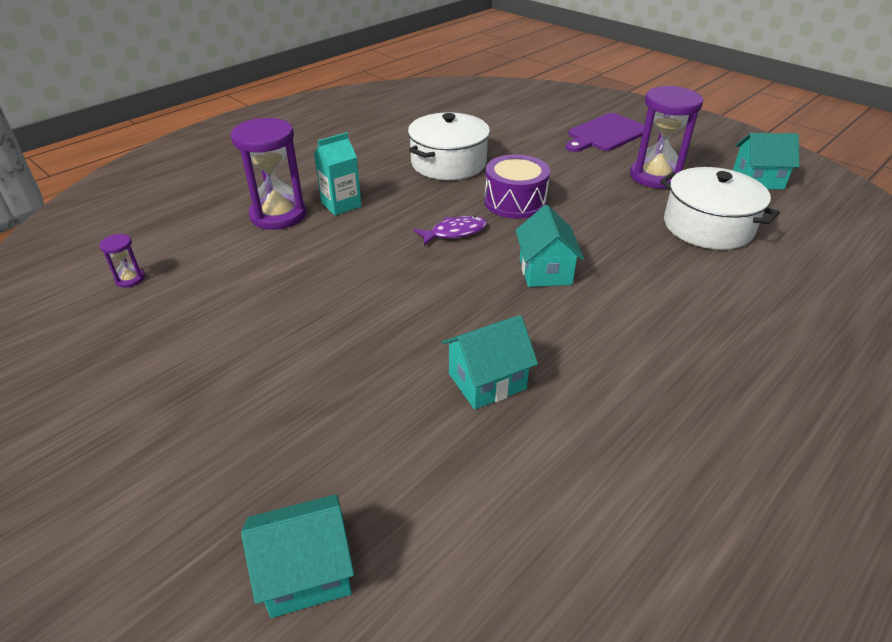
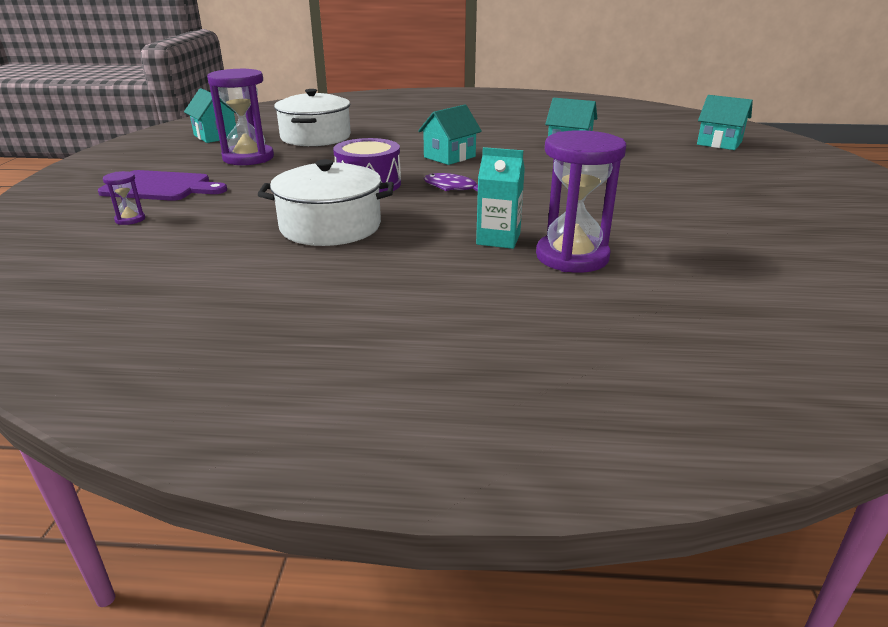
camera: 130 degrees left, 10 degrees down
(130, 279) = (777, 265): purple hourglass -> purple hourglass (130, 219)

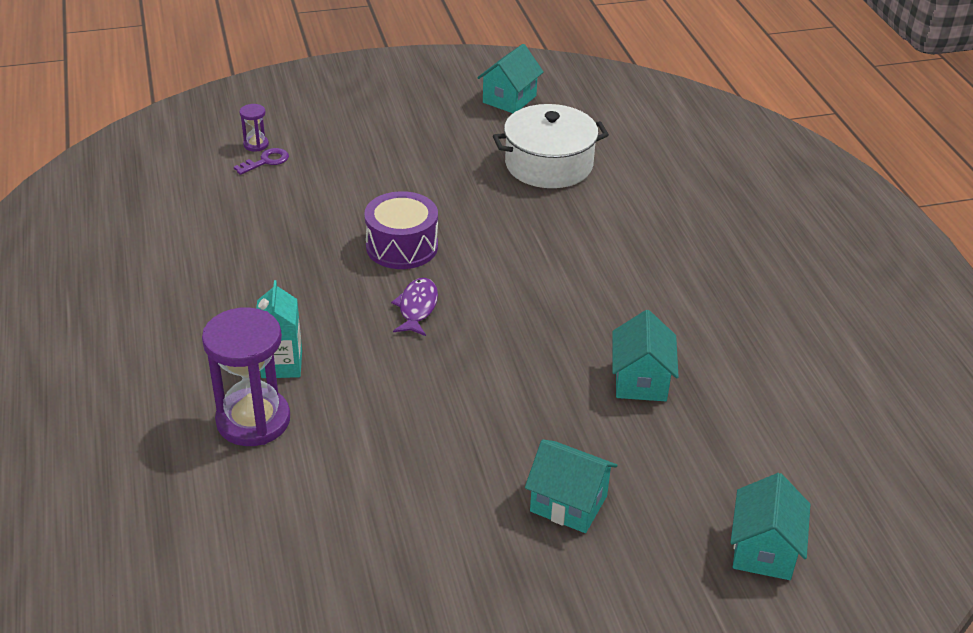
camera: 70 degrees right, 10 degrees up
(160, 187) = (337, 128): purple cutting board -> none
(168, 218) = (266, 161): none -> purple key
(248, 158) = (446, 145): purple hourglass -> none
(330, 226) = (277, 254): white pot -> none
(449, 157) = (529, 283): turquoise house -> turquoise house (568, 503)

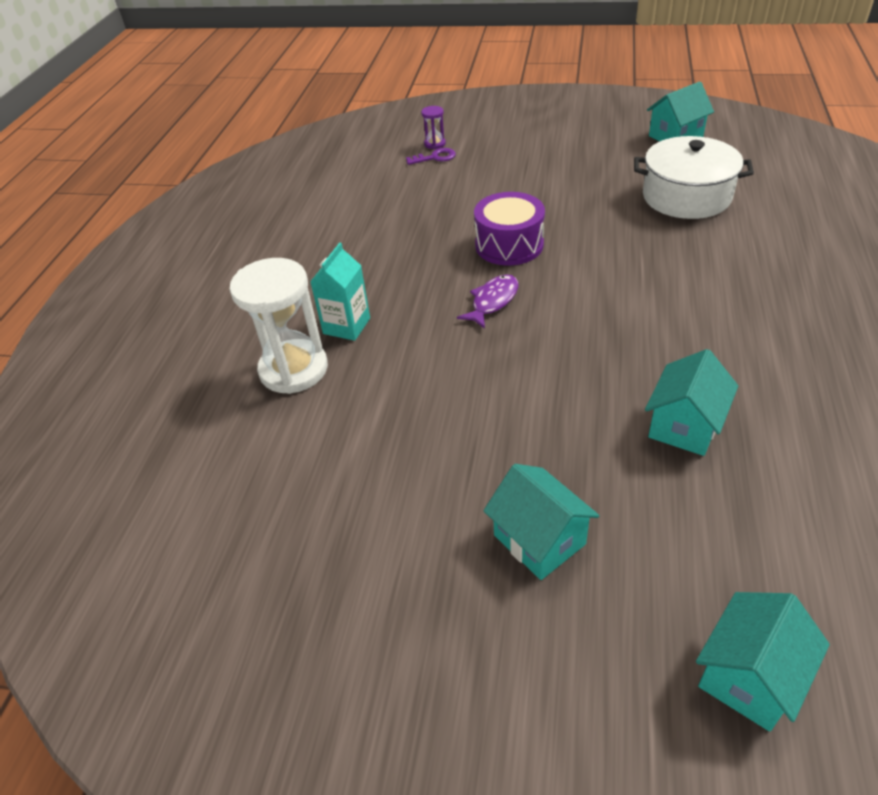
camera: 30 degrees right, 5 degrees up
(253, 420) = (293, 369): purple hourglass -> white hourglass

